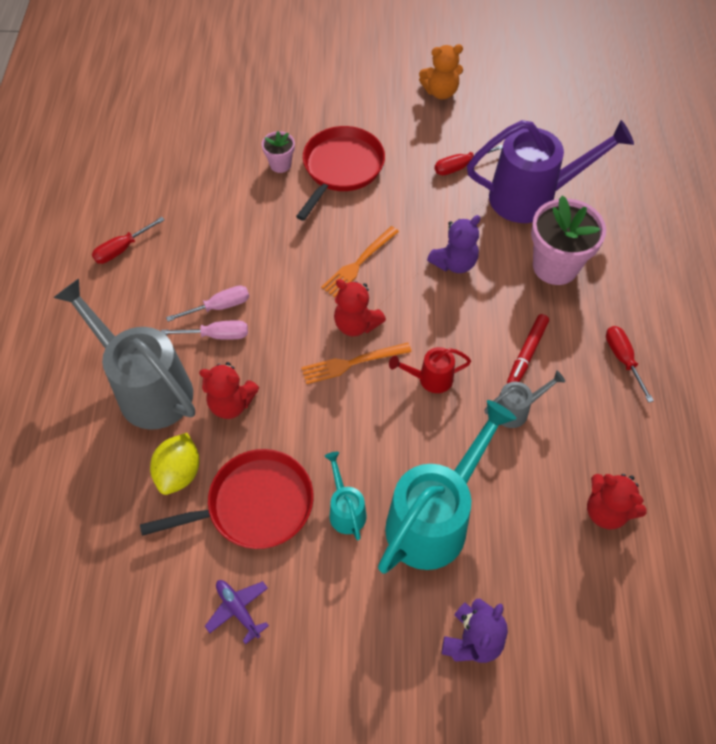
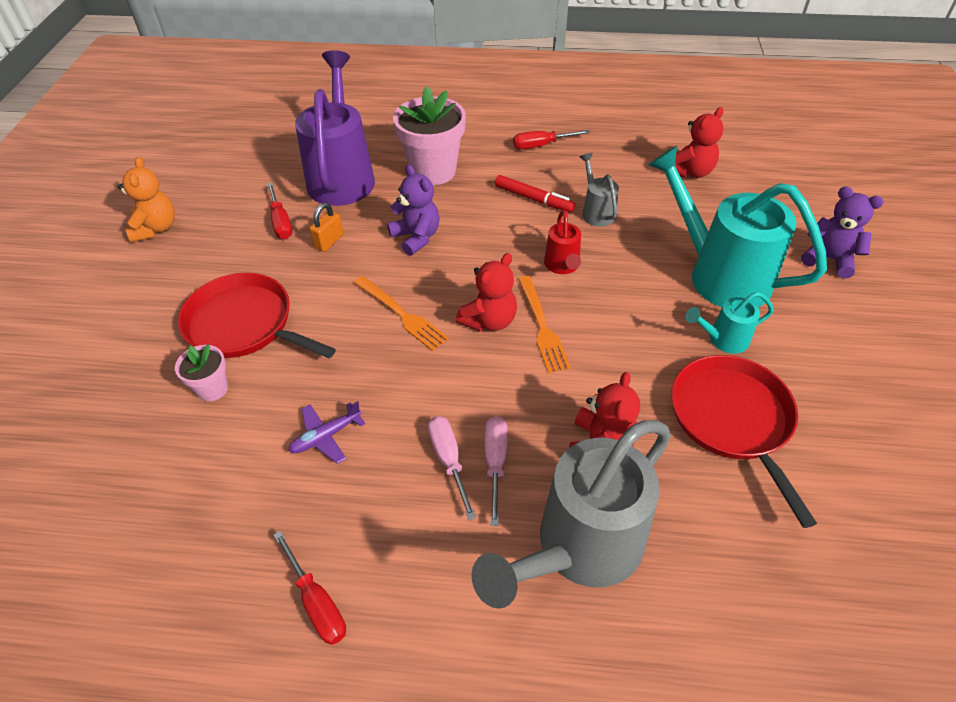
camera: 85 degrees left, 10 degrees down
(179, 472) = (704, 501): yellow lemon -> none
(238, 609) = (860, 435): purple plane -> purple plane (326, 436)
(440, 203) = (329, 242): none -> orange padlock

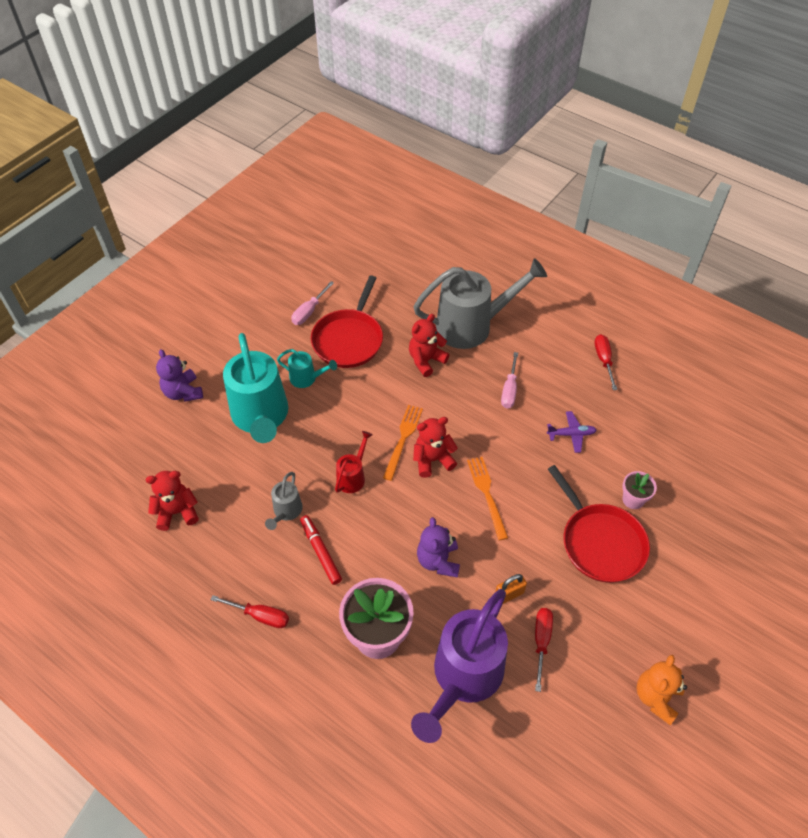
camera: 150 degrees left, 5 degrees up
(495, 463) = (486, 377): pink screwdriver -> pink screwdriver (309, 311)

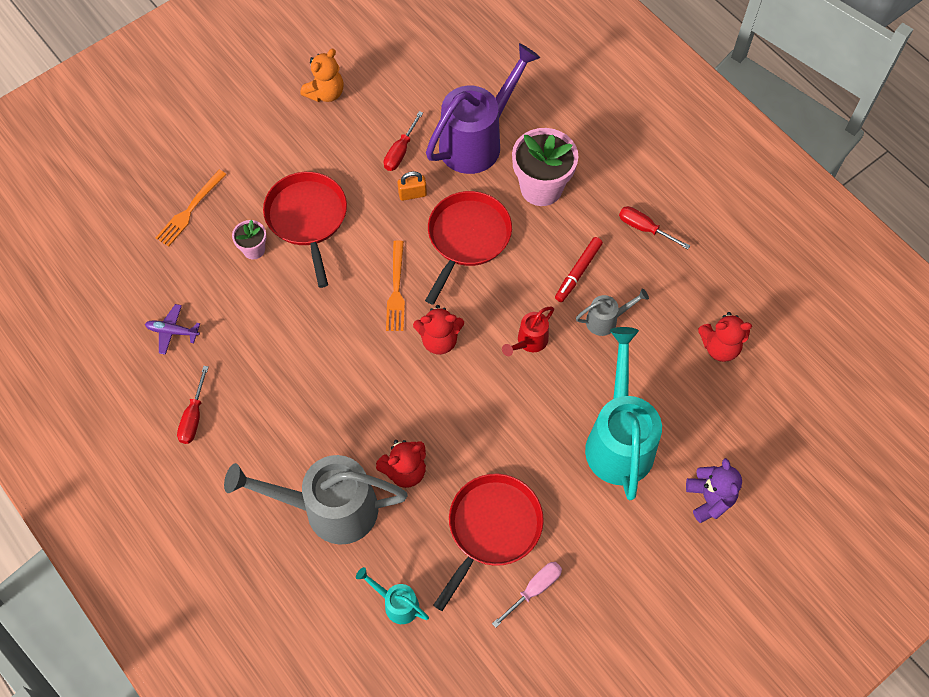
camera: 165 degrees left, 10 degrees up
(286, 512) = (606, 320): grey watering can -> grey watering can turned 45 degrees clockwise
(307, 378) = (556, 481): turquoise watering can -> turquoise watering can (396, 603)
(320, 552) = (578, 272): red marker -> red marker turned 45 degrees clockwise
(403, 439) = (463, 372): orange fork -> orange fork (190, 210)
(438, 561) = (467, 237): purple teddy bear -> red pan
(509, 390) = (322, 404): pink screwdriver -> none
(571, 434) = (279, 333): purple plane -> purple plane (172, 331)

